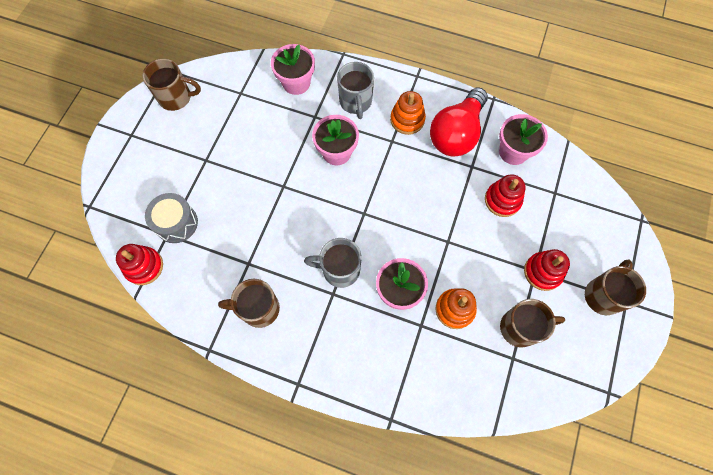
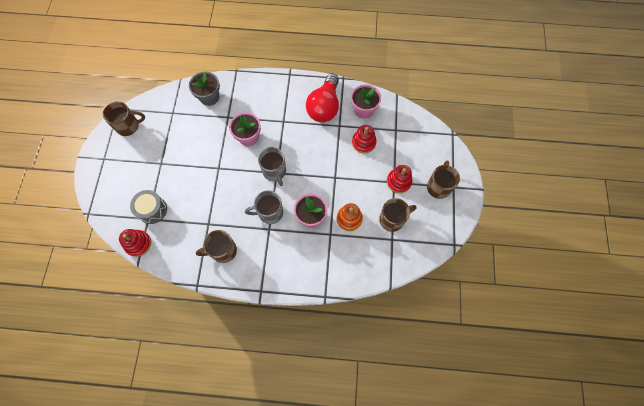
camera: 15 degrees left, 0 degrees up
(296, 83) = (209, 97): pink flower pot -> grey flower pot
(355, 102) = (253, 101): grey mug -> grey mug (274, 171)
(407, 120) = (290, 105): orange stacking toy -> none

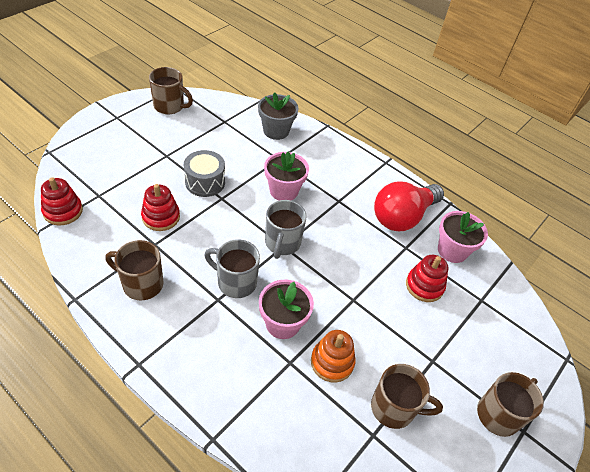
camera: 30 degrees right, 20 degrees down
(152, 210) = (112, 190): grey drum -> grey drum (205, 182)
(398, 181) = (440, 365): red stacking toy -> red stacking toy (161, 217)

